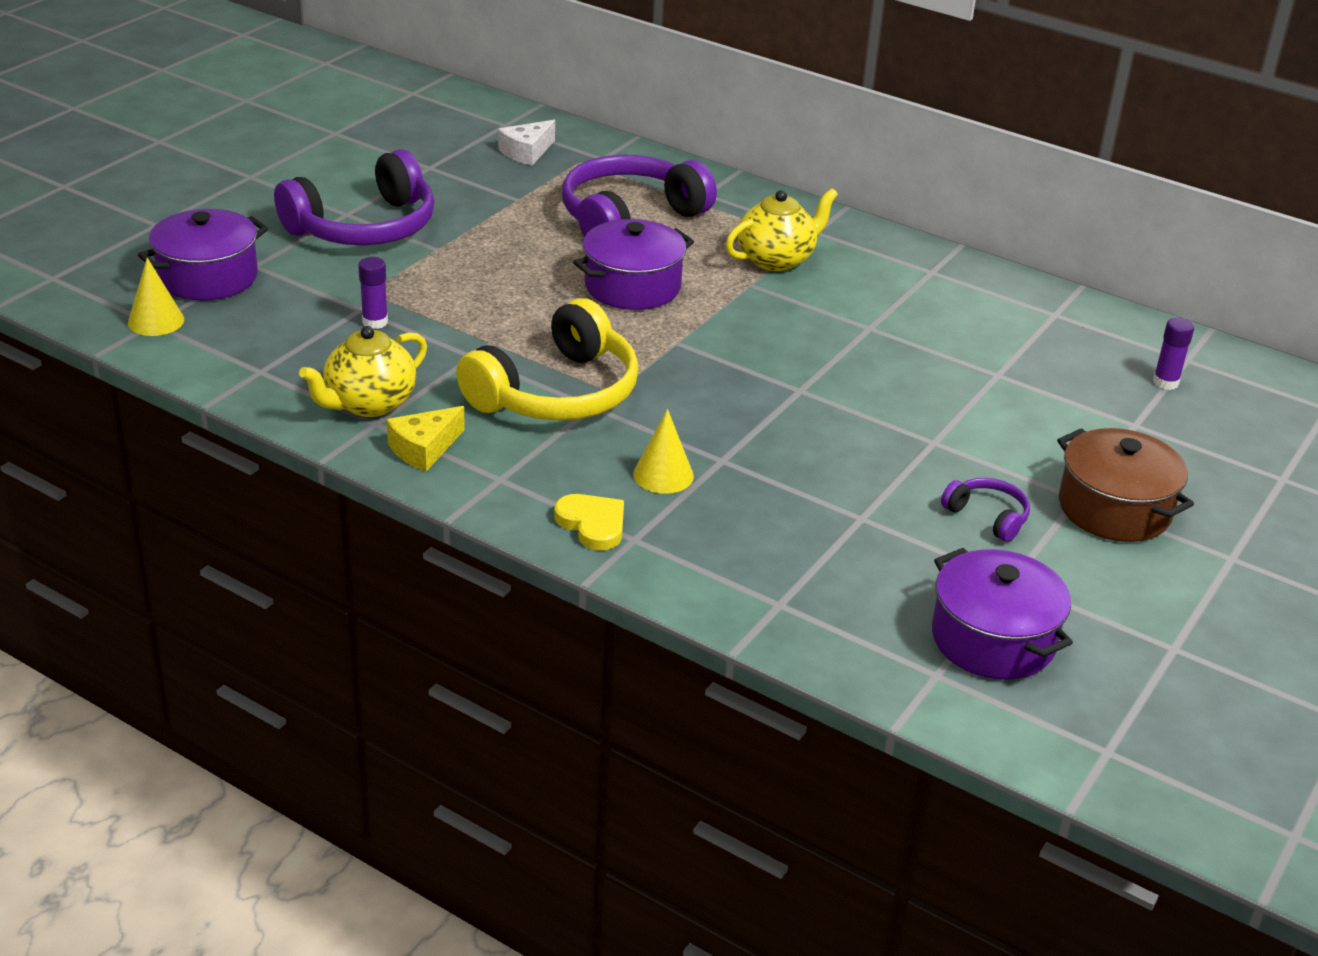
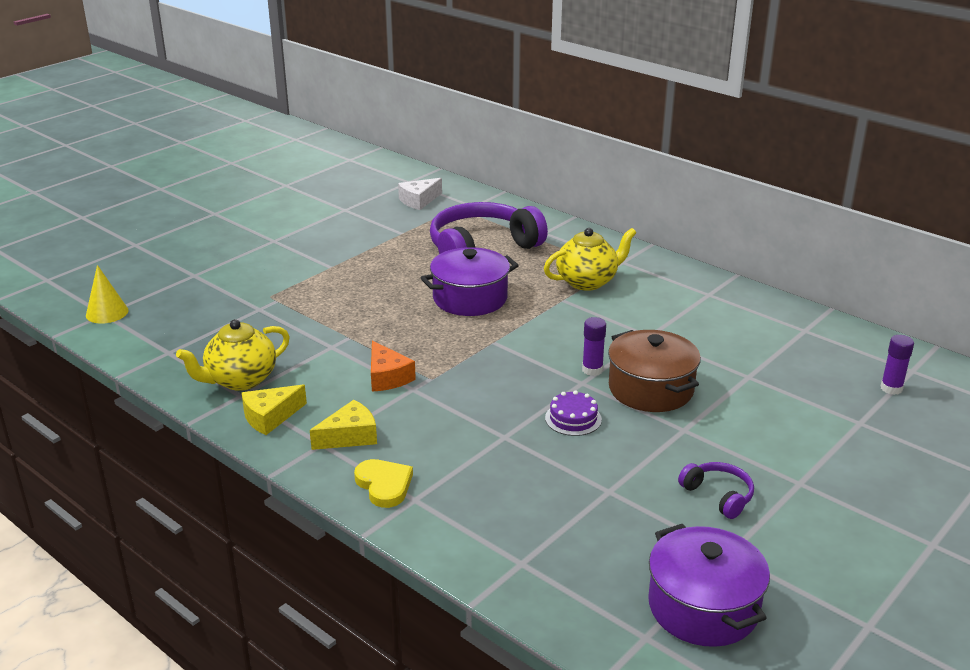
camera: 10 degrees right, 5 degrees down
(208, 277) = (157, 282): purple pot -> none
(364, 227) = (282, 250): purple headphones -> none
(375, 322) = (266, 319): purple glue stick -> purple glue stick (592, 370)
(532, 468) = (350, 436): none -> yellow cheese
(556, 392) = (387, 377): yellow headphones -> orange cheese
(663, 475) = (453, 447): yellow cone -> none
(799, 434) = (573, 418): none -> purple cake
(1114, 509) = (831, 494): brown pot -> brown pot (650, 389)

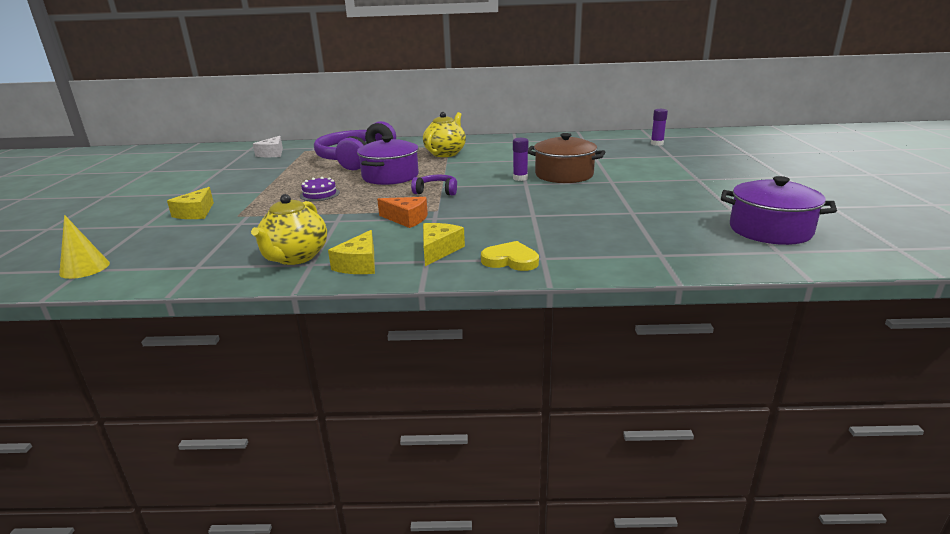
camera: 40 degrees left, 5 degrees down
(246, 275) = (196, 213): none -> yellow cheese
(573, 418) = (552, 196): purple cake -> purple cake (319, 194)
(718, 496) = (679, 195): purple headphones -> purple headphones (436, 191)

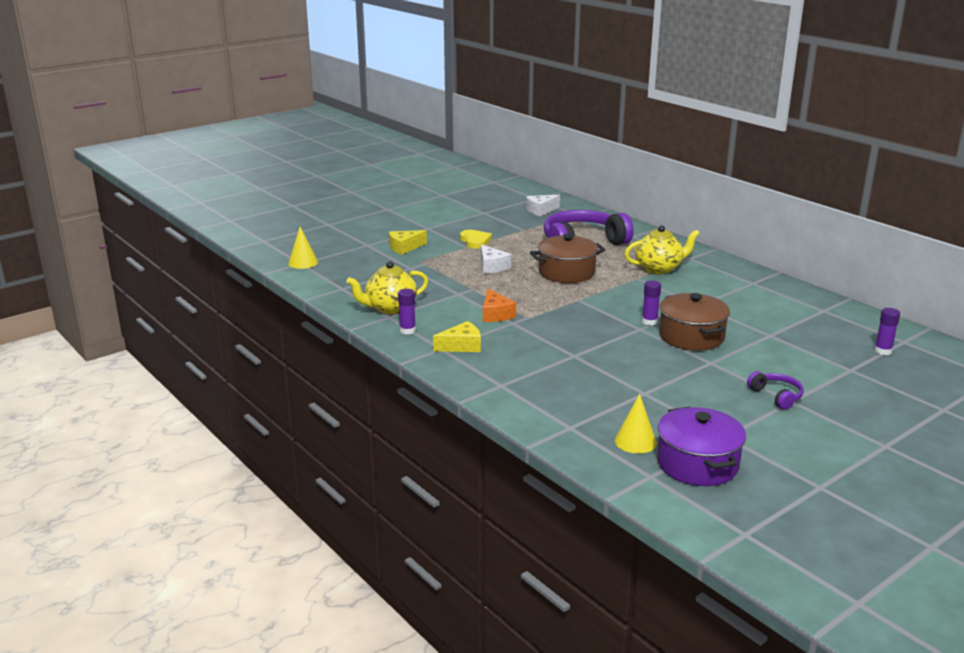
camera: 50 degrees right, 0 degrees up
(319, 194) = (492, 266): purple cake -> white cheese
(359, 264) = (407, 330): yellow cheese -> purple glue stick
(390, 176) = (566, 272): purple pot -> brown pot
(436, 191) = (564, 302): purple headphones -> purple headphones (776, 396)
(510, 260) = (481, 375): yellow heart -> yellow heart (475, 241)
(712, 239) = (635, 441): none -> yellow cone

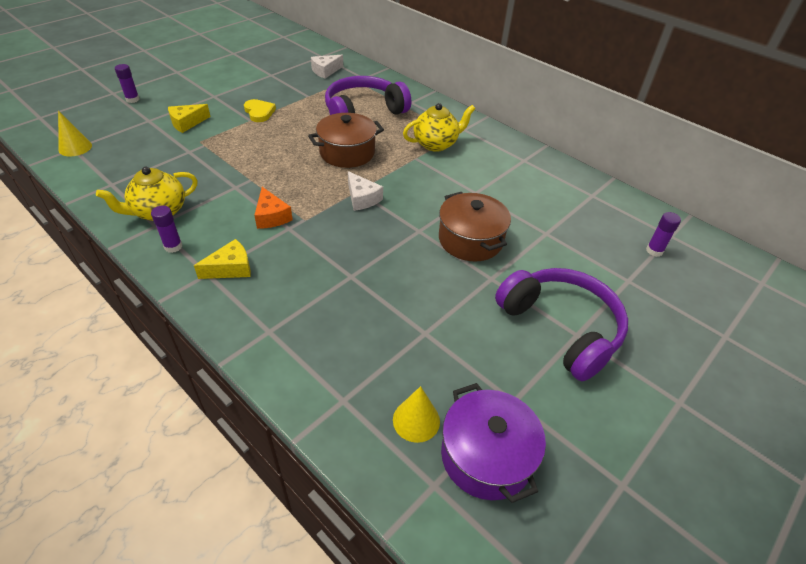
camera: 10 degrees left, 20 degrees up
(492, 266) = (273, 146): white cheese -> white cheese (362, 198)
(649, 322) = (428, 220): purple glue stick -> purple glue stick (132, 99)
(776, 396) = (561, 328): purple headphones -> purple headphones, size x2.21

